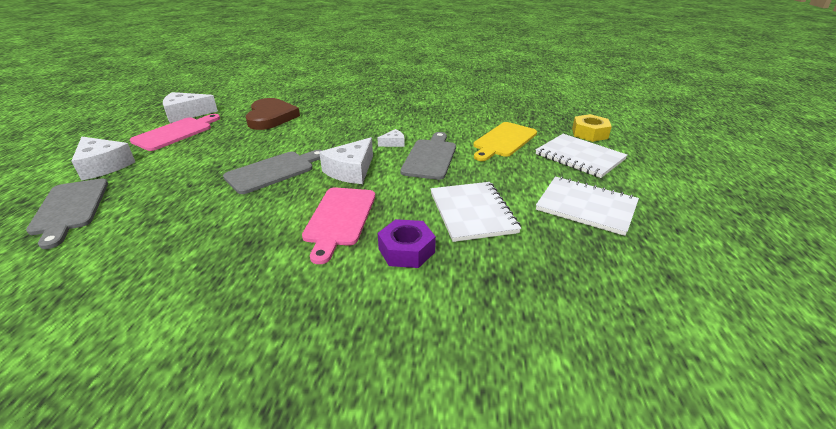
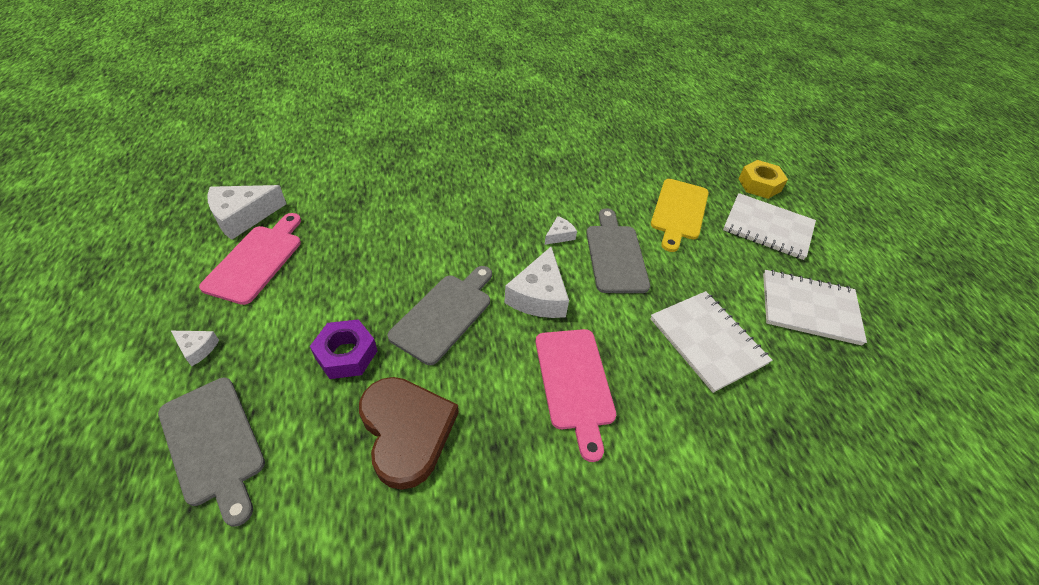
camera: 20 degrees left, 15 degrees up
(103, 166) = (197, 348): white cheese -> white cheese, size x0.50
(271, 117) = (372, 206): brown heart -> brown heart (406, 430)
(406, 250) = (673, 416): purple nut -> purple nut (346, 354)

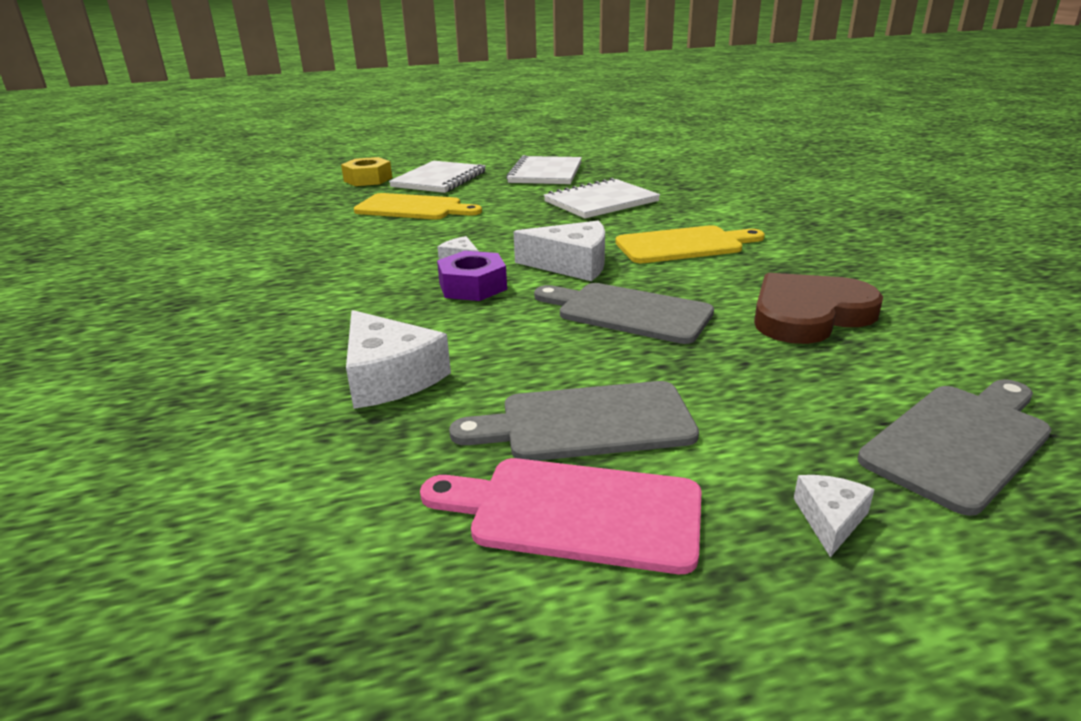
camera: 90 degrees left, 20 degrees down
(243, 216) = (425, 585): white cheese -> white cheese (389, 377)
(346, 354) = (736, 368): purple nut -> purple nut (473, 286)
(574, 382) = (683, 245): pink cutting board -> yellow cutting board
(615, 255) = (492, 233): grey cutting board -> grey cutting board (587, 423)

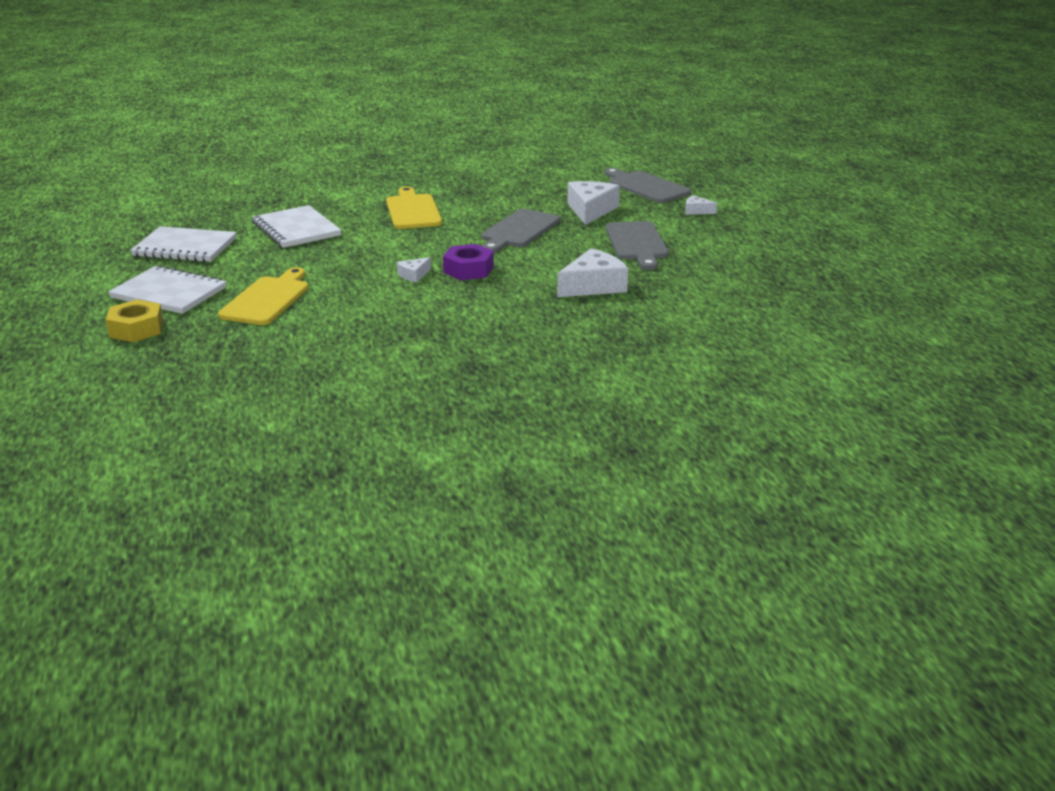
camera: 90 degrees left, 0 degrees up
(571, 264) = (438, 242): white cheese -> white cheese (590, 210)
(576, 512) = (700, 247): pink cutting board -> none
(809, 314) = (528, 193): brown heart -> none

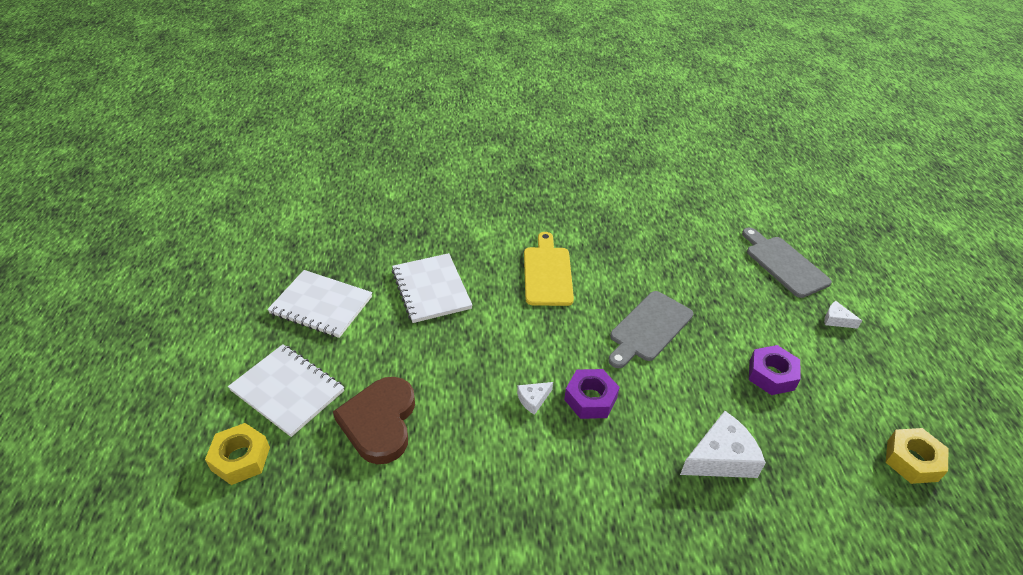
camera: 10 degrees right, 15 degrees up
(267, 299) = (379, 422): yellow cutting board -> brown heart
(590, 210) = (725, 301): white cheese -> none
(637, 243) = (771, 375): grey cutting board -> purple nut
(763, 271) = (912, 460): none -> yellow nut

